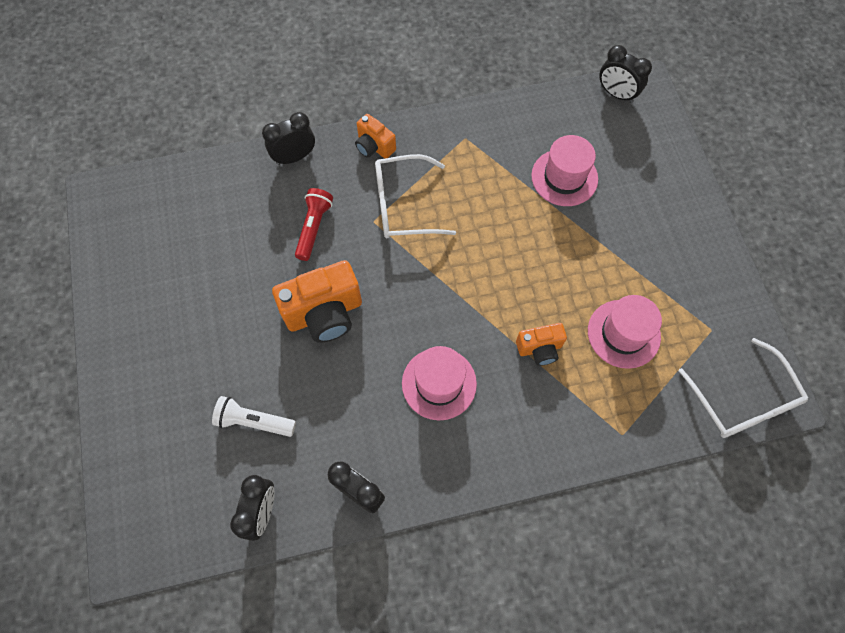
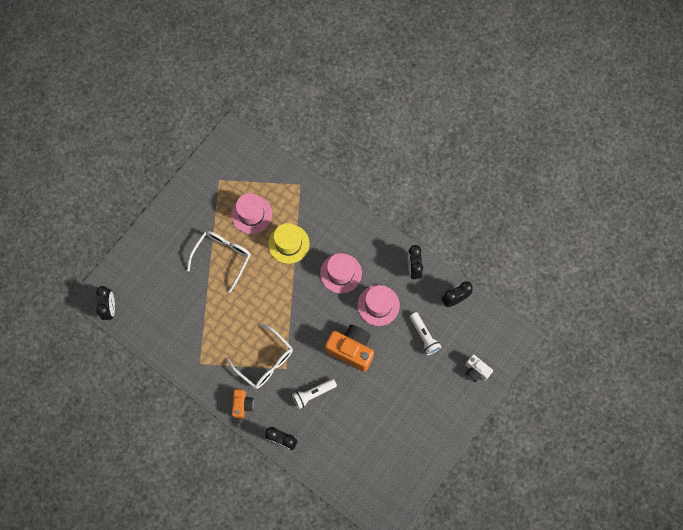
camera: 130 degrees left, 5 degrees up
(143, 450) = (476, 371): none -> white camera
(314, 228) = (313, 394): red flashlight -> white flashlight
(539, 348) = (288, 244): orange camera -> yellow hat
(564, 177) = (185, 297): pink hat -> pink hat (378, 305)
(743, 401) = (244, 148): white glasses -> white glasses (223, 257)

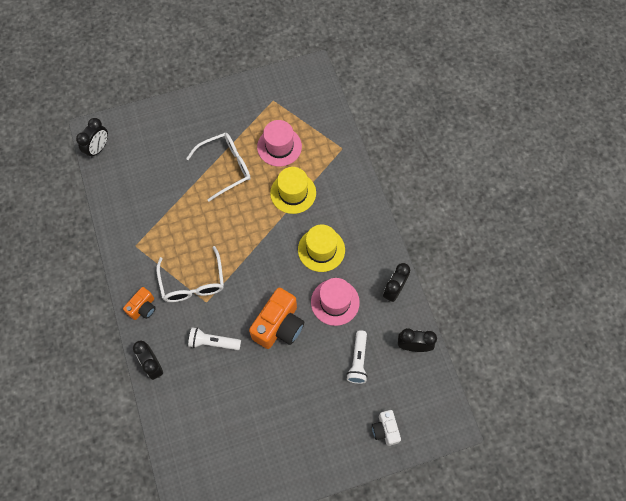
camera: 35 degrees right, 5 degrees down
(341, 273) = (321, 250): pink hat -> yellow hat
(351, 349) = (279, 326): orange camera -> orange camera turned 60 degrees clockwise

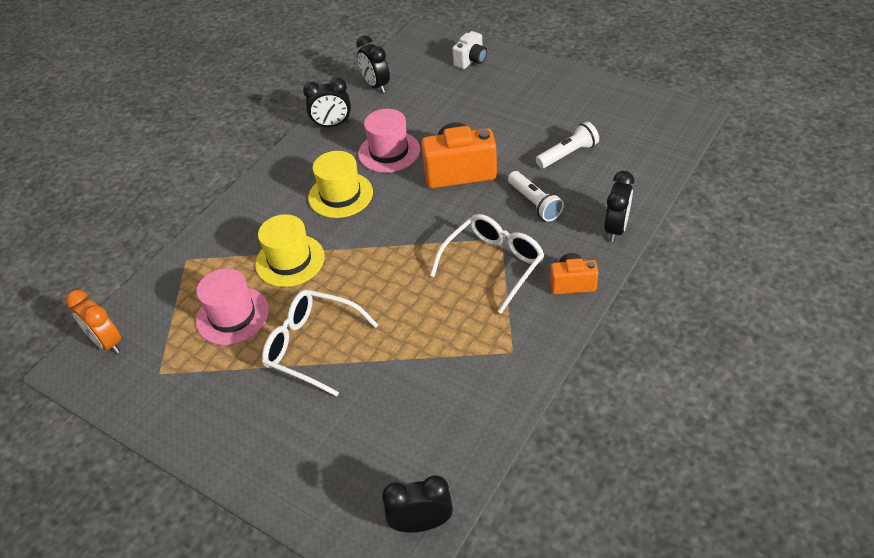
camera: 125 degrees left, 20 degrees down
(314, 89) = (107, 342): none -> orange clock
(358, 360) = (430, 106): white flashlight -> white flashlight (568, 154)

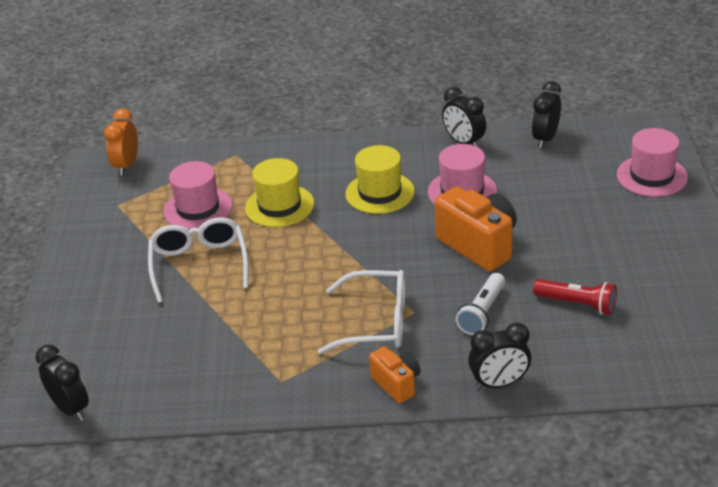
camera: 55 degrees right, 10 degrees down
(471, 60) = (651, 176): white camera -> pink hat
(568, 154) = (577, 304): white flashlight -> red flashlight

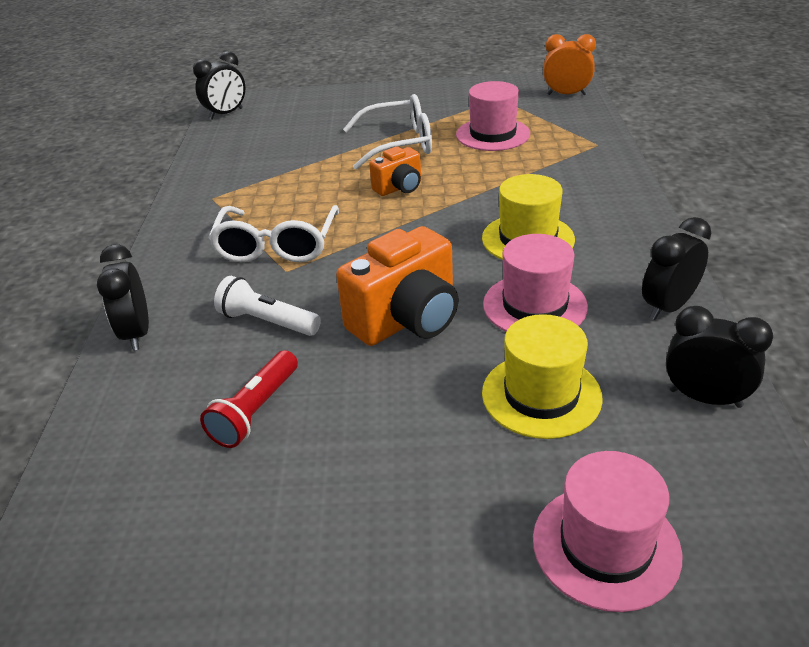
camera: 90 degrees right, 0 degrees up
(279, 206) = (498, 176): yellow hat -> yellow hat (541, 395)
(397, 384) = (174, 262): orange camera -> orange camera (399, 188)

